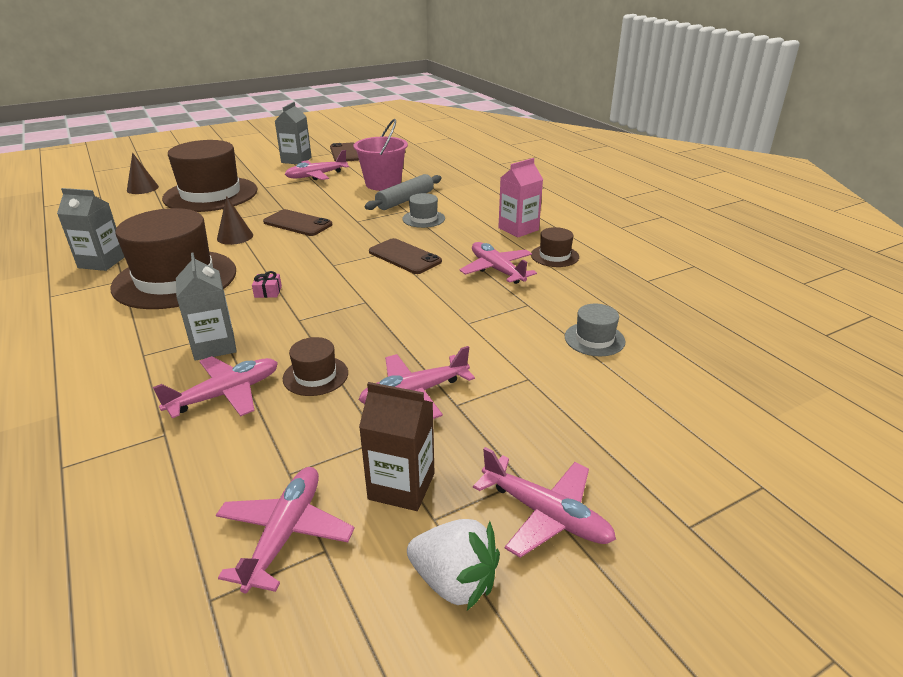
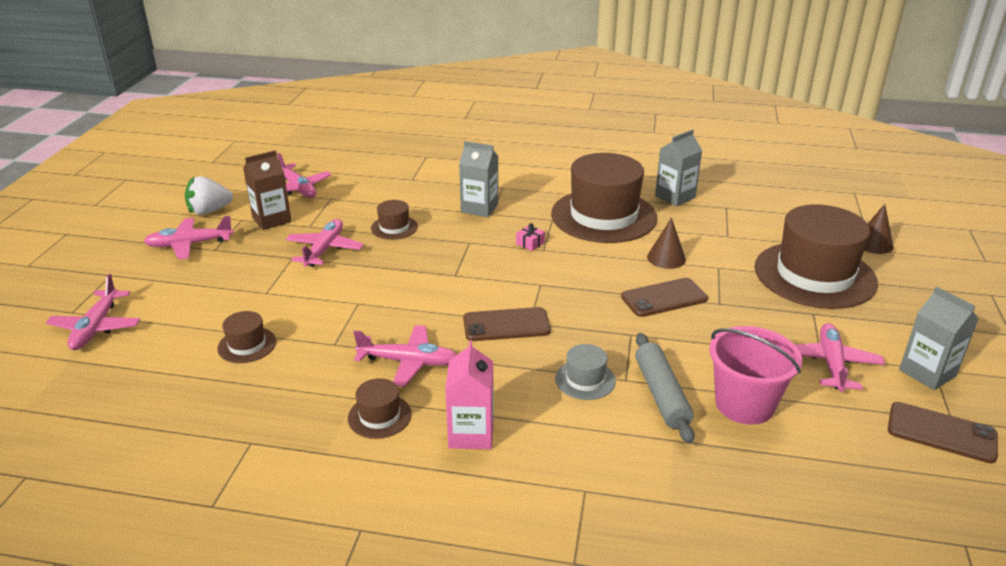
camera: 130 degrees right, 0 degrees up
(225, 394) = (421, 199): pink plane -> pink plane (96, 327)
(594, 339) = (247, 345): grey hat -> brown hat

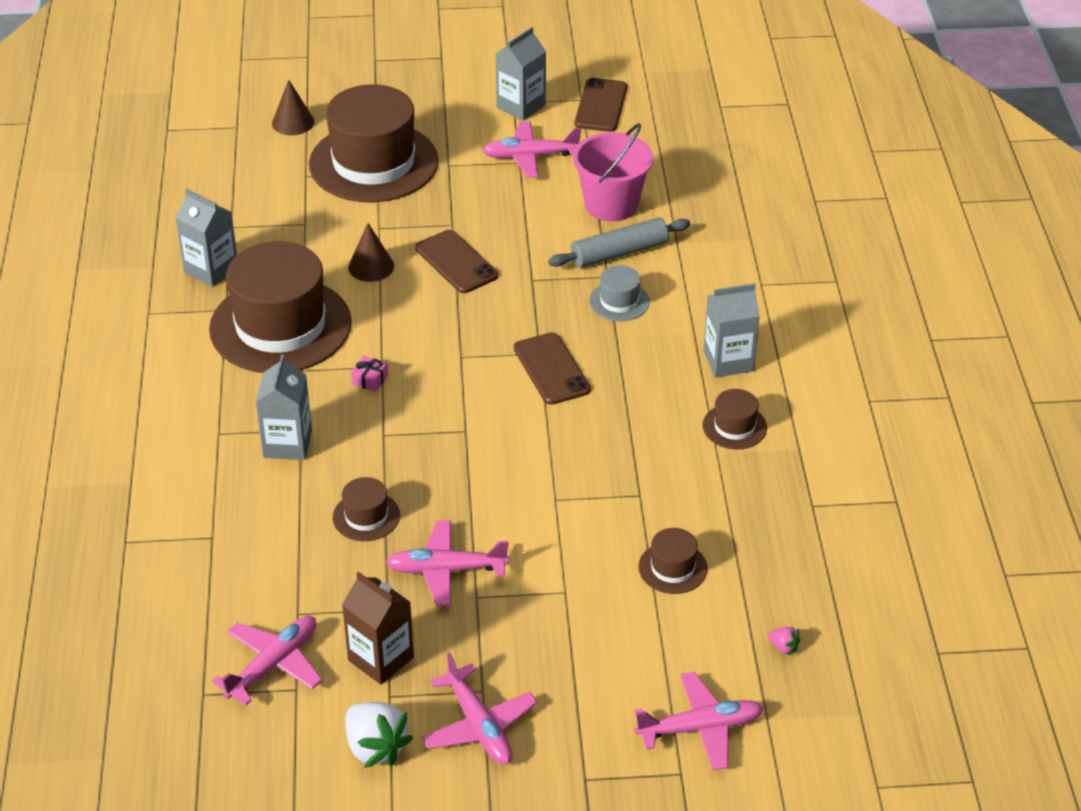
camera: 105 degrees left, 10 degrees up
(121, 384) = (783, 647): none -> pink strawberry
(408, 362) = (645, 428): pink plane -> none
(471, 434) = (728, 361): pink carton -> grey carton

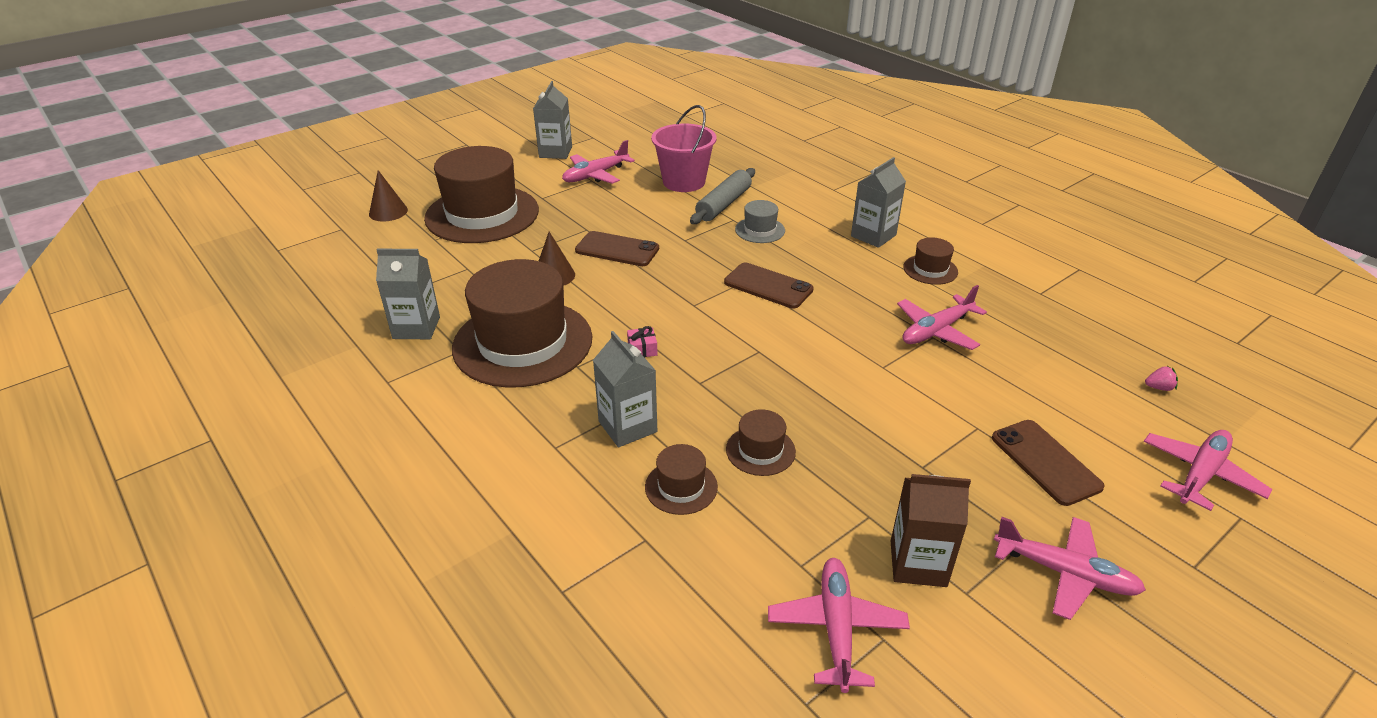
camera: 35 degrees left, 5 degrees down
(375, 747) = (1017, 651): white strawberry -> none
(446, 570) = (874, 459): pink plane -> pink plane (936, 331)
(601, 106) = (610, 136): brown phone -> brown phone (1045, 462)
(672, 568) = (1020, 373): brown hat -> brown hat (681, 487)

